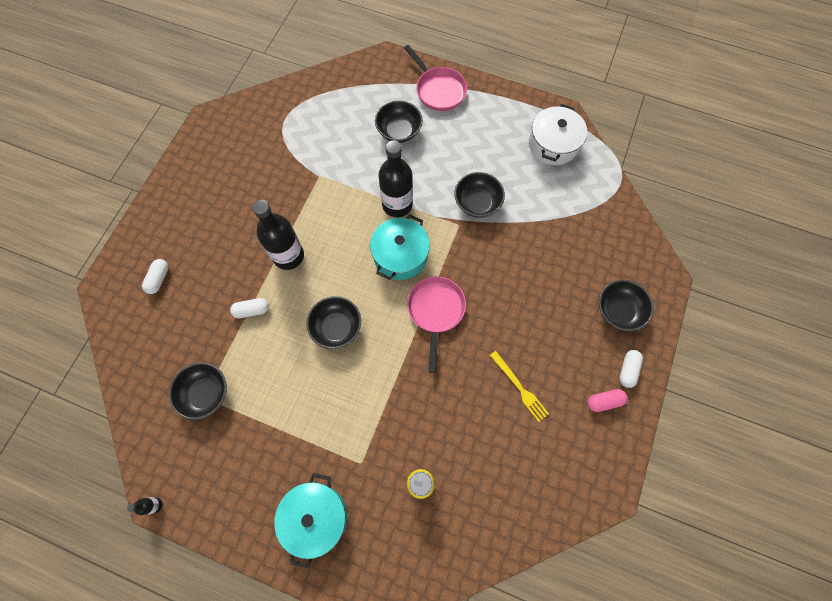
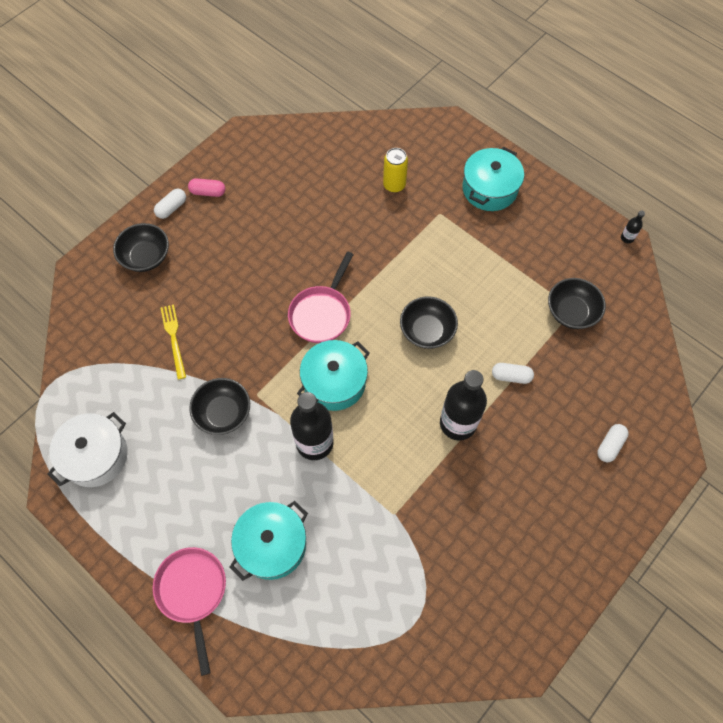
camera: 160 degrees left, 5 degrees down
(399, 131) = (272, 545): black bowl -> turquoise pot
(519, 387) = (275, 225): yellow fork -> yellow fork (174, 338)

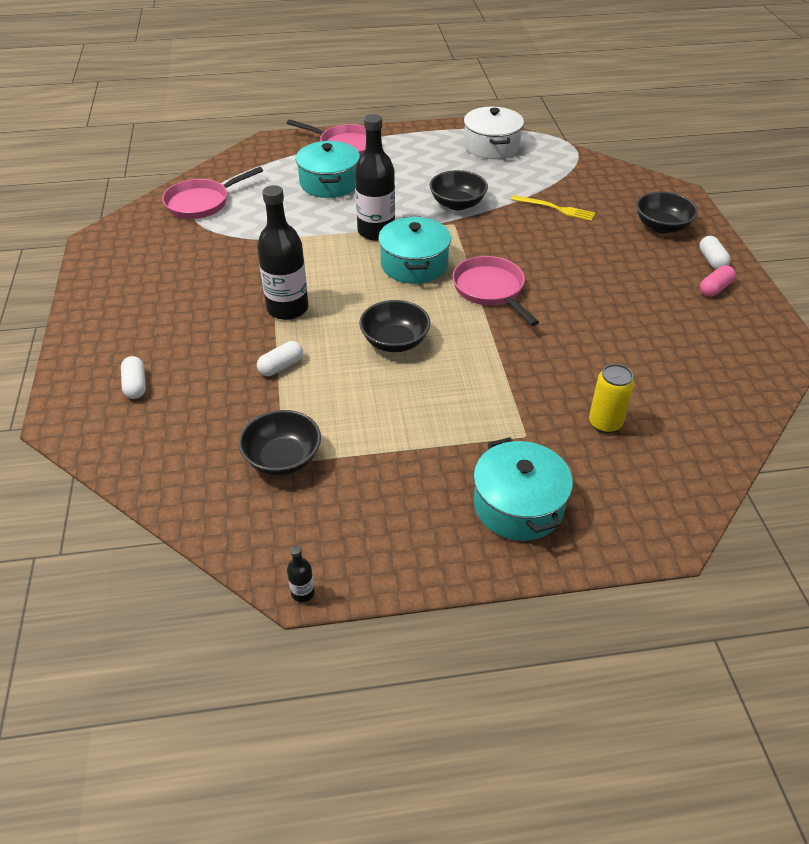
camera: 130 degrees right, 20 degrees down
(395, 629) = (201, 203): none -> pink pan

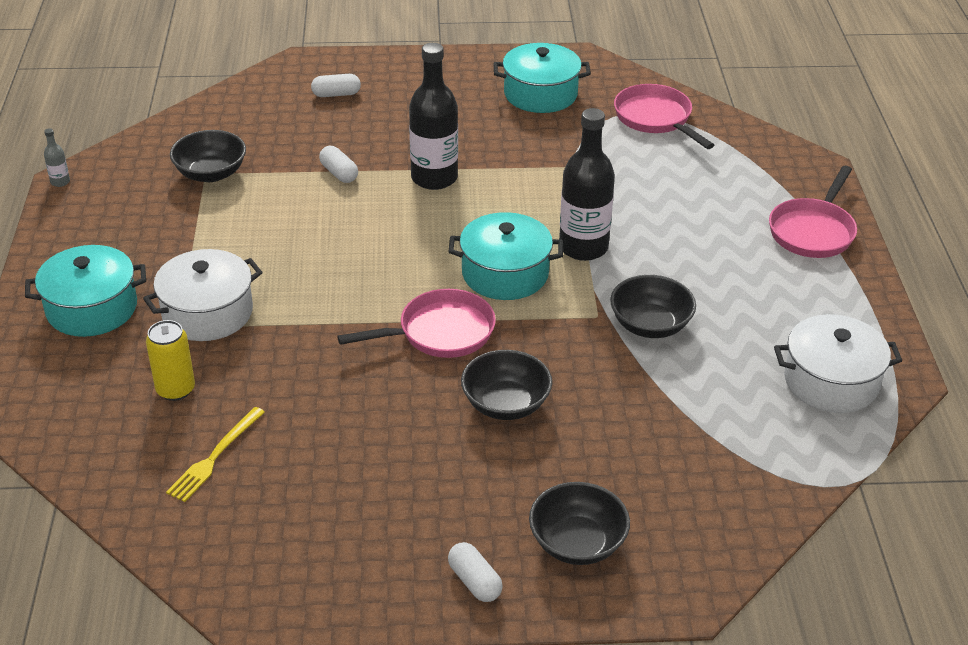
camera: 95 degrees right, 5 degrees down
(303, 593) = (60, 182): black bottle -> grey bottle
(329, 183) = (705, 214): turquoise pot -> turquoise pot (540, 94)
(395, 341) = (358, 248): black bowl -> black bowl (505, 404)
(502, 421) = (207, 313): none -> white pot
(555, 208) = (635, 426): yellow fork -> yellow fork (215, 457)
(712, 260) = (474, 581): white capsule -> white capsule turned 60 degrees clockwise
(715, 289) = (401, 563): pink capsule -> none

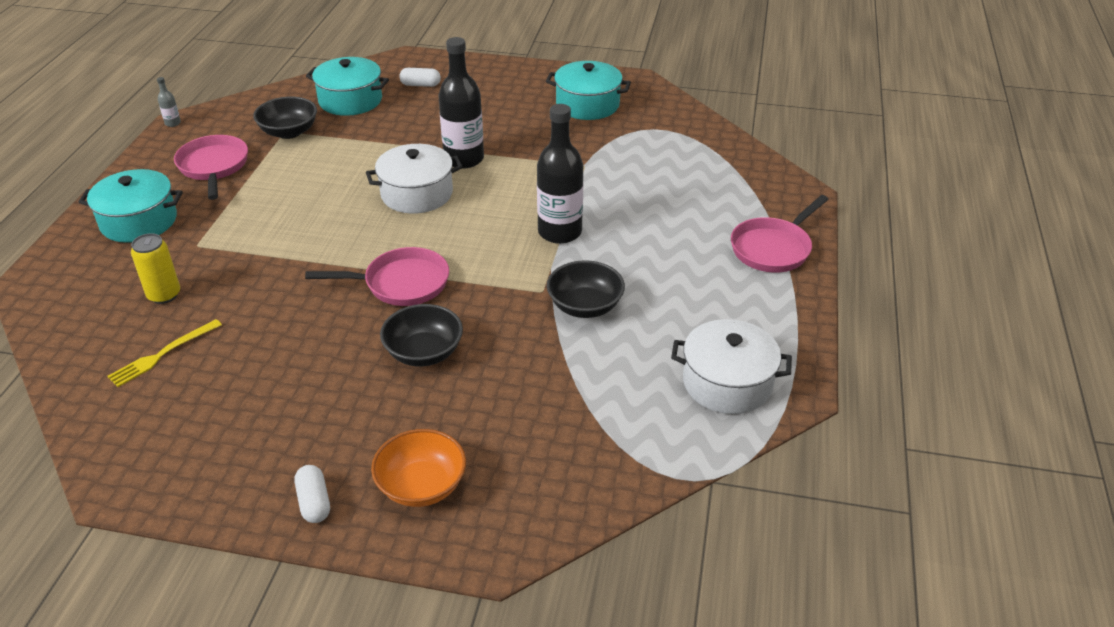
camera: 15 degrees right, 0 degrees up
(207, 313) = (224, 238): white pot -> white pot (417, 194)
(339, 173) = (389, 145): white capsule -> none
(505, 273) = (481, 244): turquoise pot -> turquoise pot (350, 100)
(577, 543) = (421, 486): black bowl -> orange bowl
(655, 118) = (676, 136): pink pan -> pink pan (214, 167)

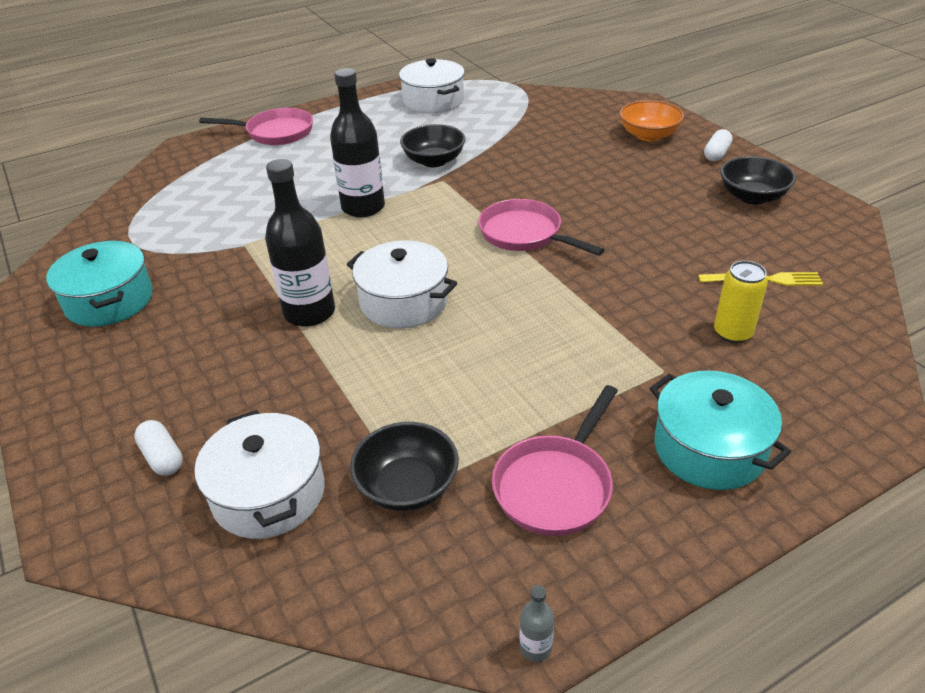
camera: 130 degrees left, 0 degrees up
(350, 100) = (269, 493): turquoise pot -> white pot
(424, 352) = (568, 187): black bowl -> black bowl (752, 197)

